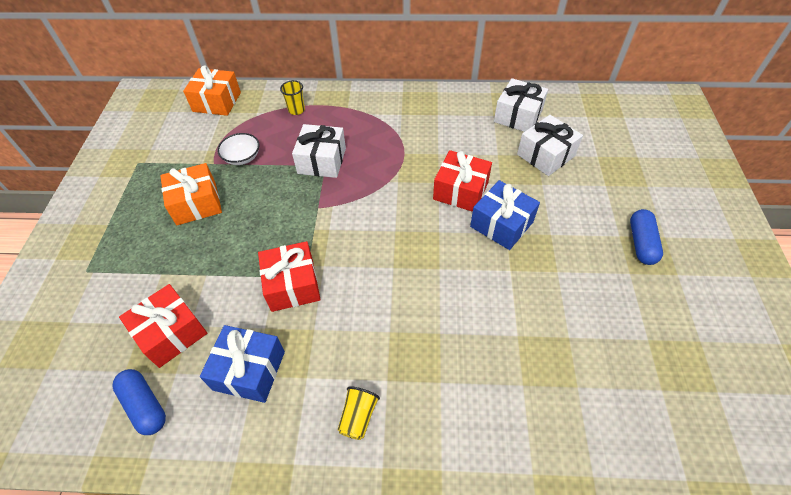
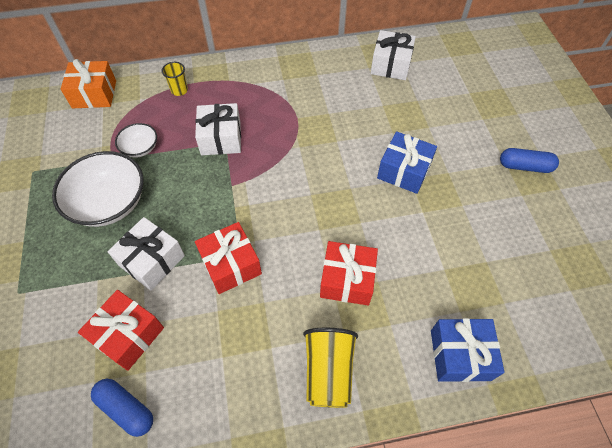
camera: 15 degrees left, 5 degrees up
(196, 203) = (109, 203): orange gift -> white bowl
(249, 370) = (216, 353): blue gift -> blue gift (460, 355)
(358, 417) = (328, 372): yellow cup -> yellow cup, size x1.73
(460, 191) = (359, 146): red gift -> red gift (347, 280)
(545, 155) = (425, 99): white gift -> white gift (152, 260)
(641, 243) = (525, 166): blue capsule -> blue capsule turned 75 degrees counterclockwise

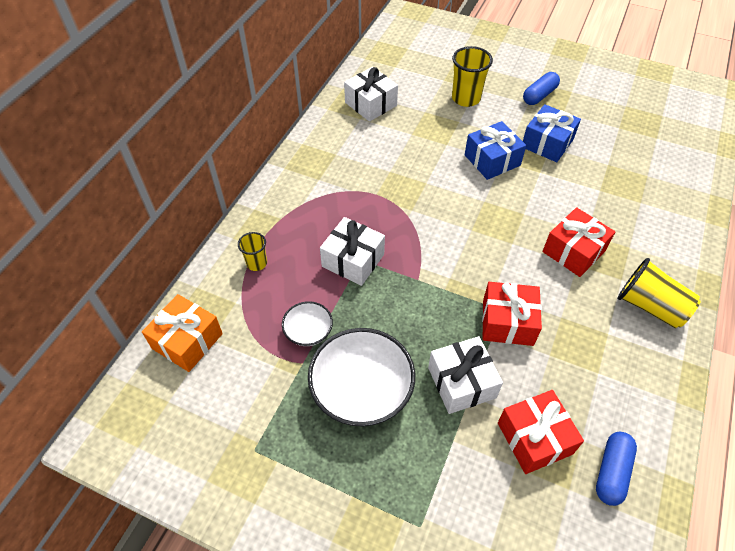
camera: 55 degrees left, 5 degrees down
(126, 409) = (612, 472): blue capsule -> blue capsule turned 45 degrees counterclockwise
(460, 355) = (675, 222): blue gift -> blue gift (547, 143)
(462, 118) = (466, 98): none -> yellow cup

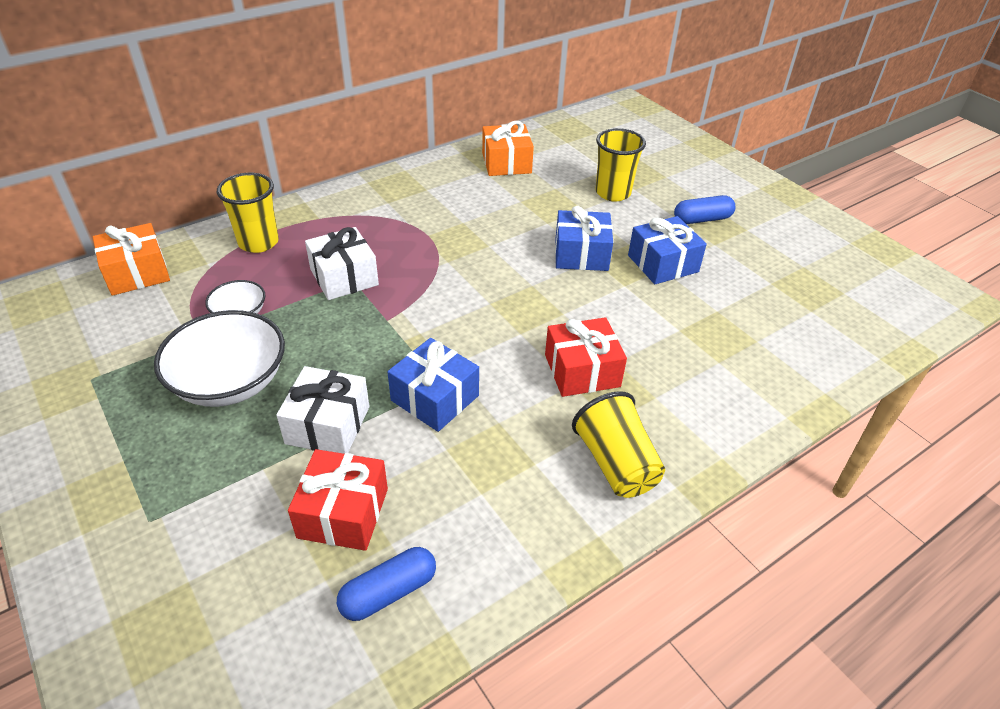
camera: 30 degrees right, 10 degrees down
(257, 263) = (258, 242): yellow cup -> yellow cup, size x1.73
(370, 104) = (506, 163): white gift -> orange gift
(507, 322) = (435, 398): red gift -> blue gift

